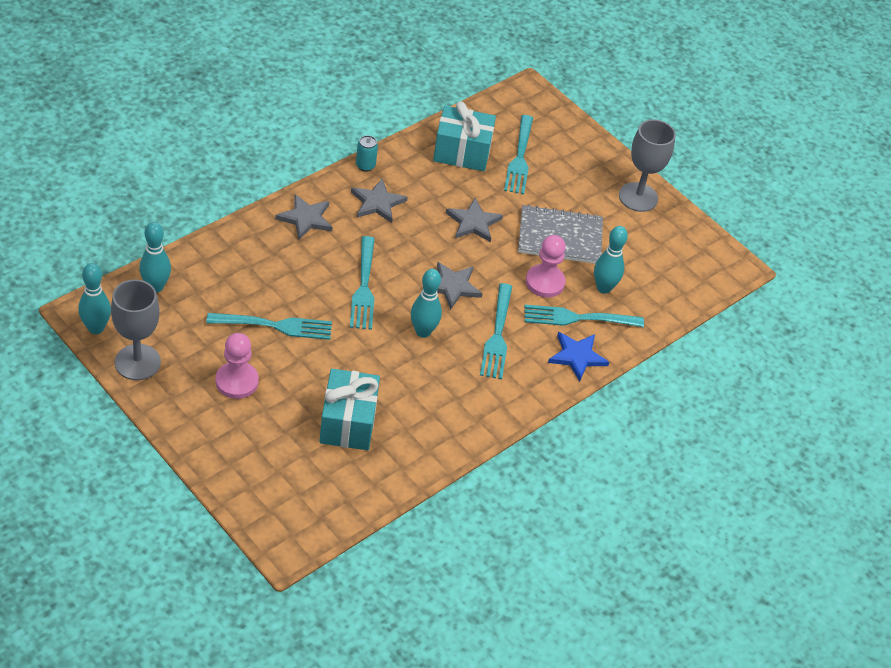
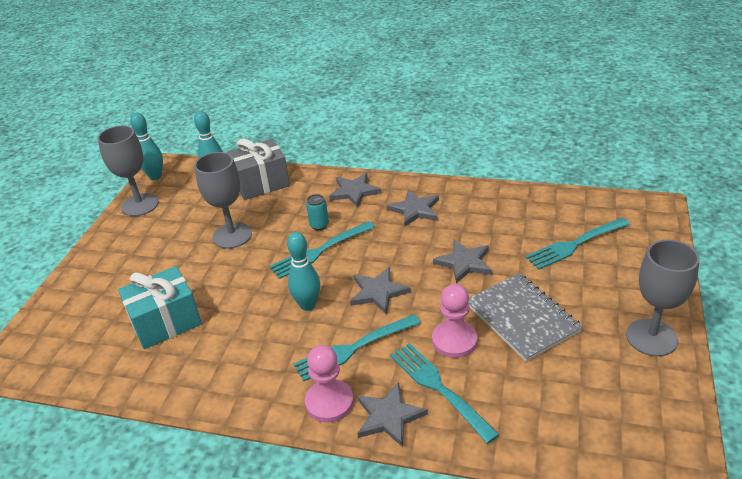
camera: 65 degrees right, 10 degrees down
(212, 265) = (261, 183): none -> grey gift
(237, 381) = (160, 250): pink pawn -> pink pawn (329, 402)
(274, 326) = (232, 235): turquoise fork -> grey goblet
(365, 165) = (444, 185): turquoise can -> turquoise can (319, 225)
(462, 152) = (530, 215): turquoise gift -> none
(577, 356) = (389, 416): blue star -> grey star
(603, 288) = (501, 383): turquoise bowling pin -> none

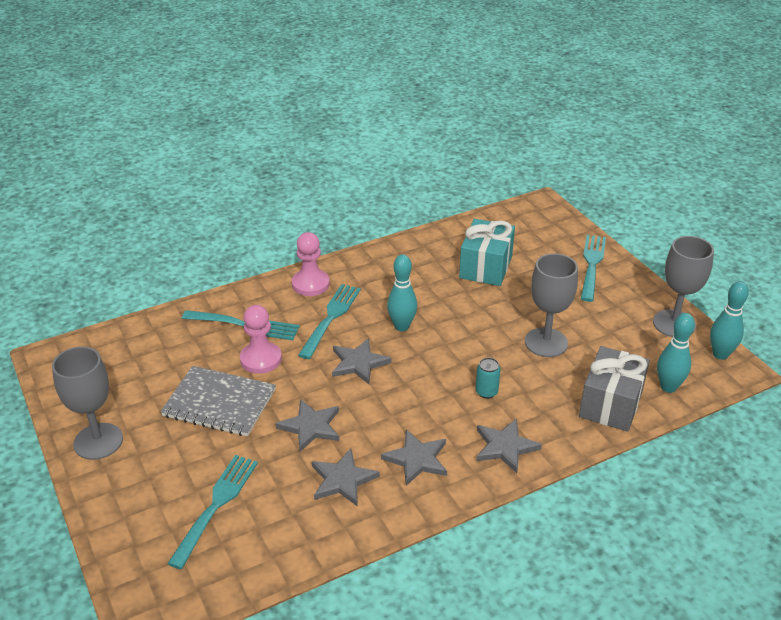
camera: 135 degrees right, 0 degrees up
(320, 250) = (451, 370): turquoise fork -> turquoise fork (592, 265)
(389, 416) = (263, 296): grey star -> grey star (343, 480)

